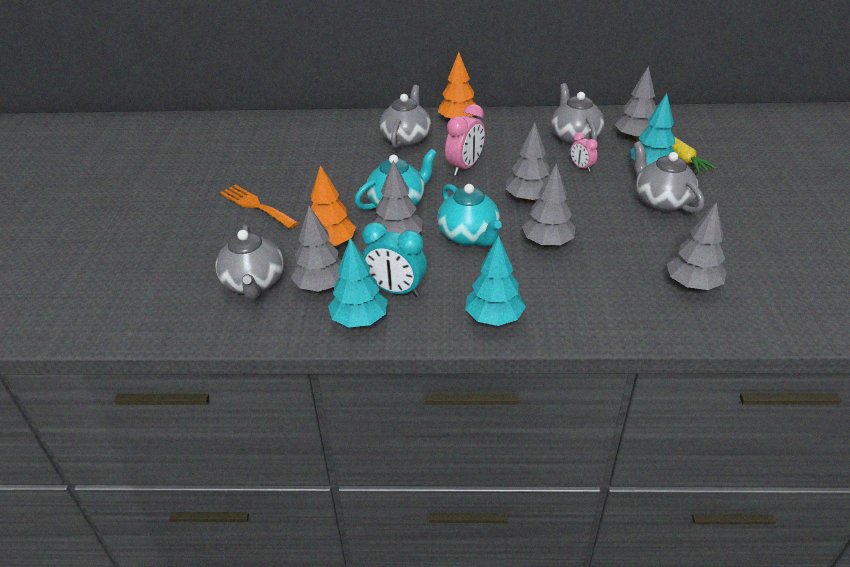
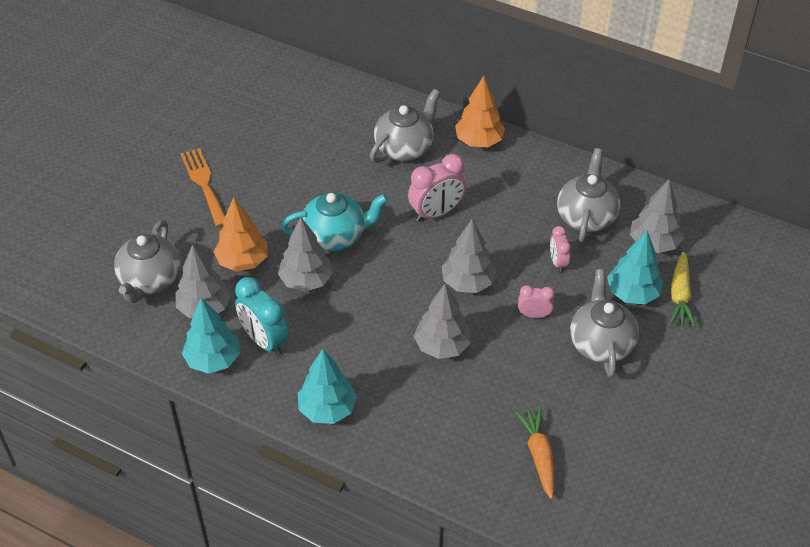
camera: 25 degrees right, 10 degrees up
(469, 236) = (374, 306): turquoise teapot -> none
(596, 201) = (534, 315): none -> pink clock
(692, 285) = (539, 455): grey tree -> orange carrot

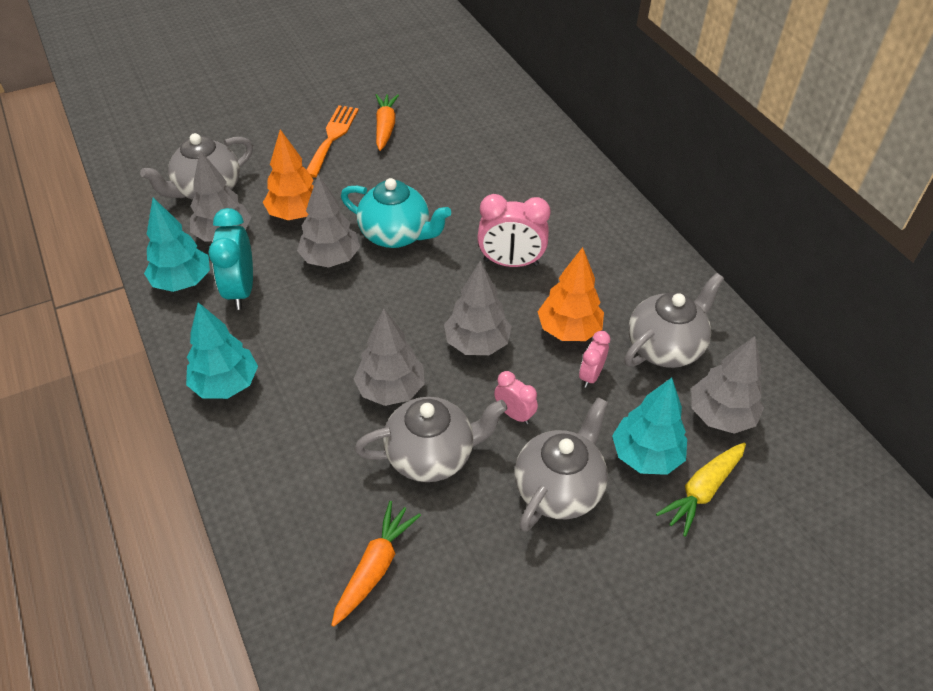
camera: 35 degrees right, 0 degrees up
(238, 153) = (385, 127): none -> orange carrot
(404, 148) = (537, 192): grey teapot -> grey teapot (431, 455)
(479, 141) = (617, 220): orange tree -> orange tree (569, 330)

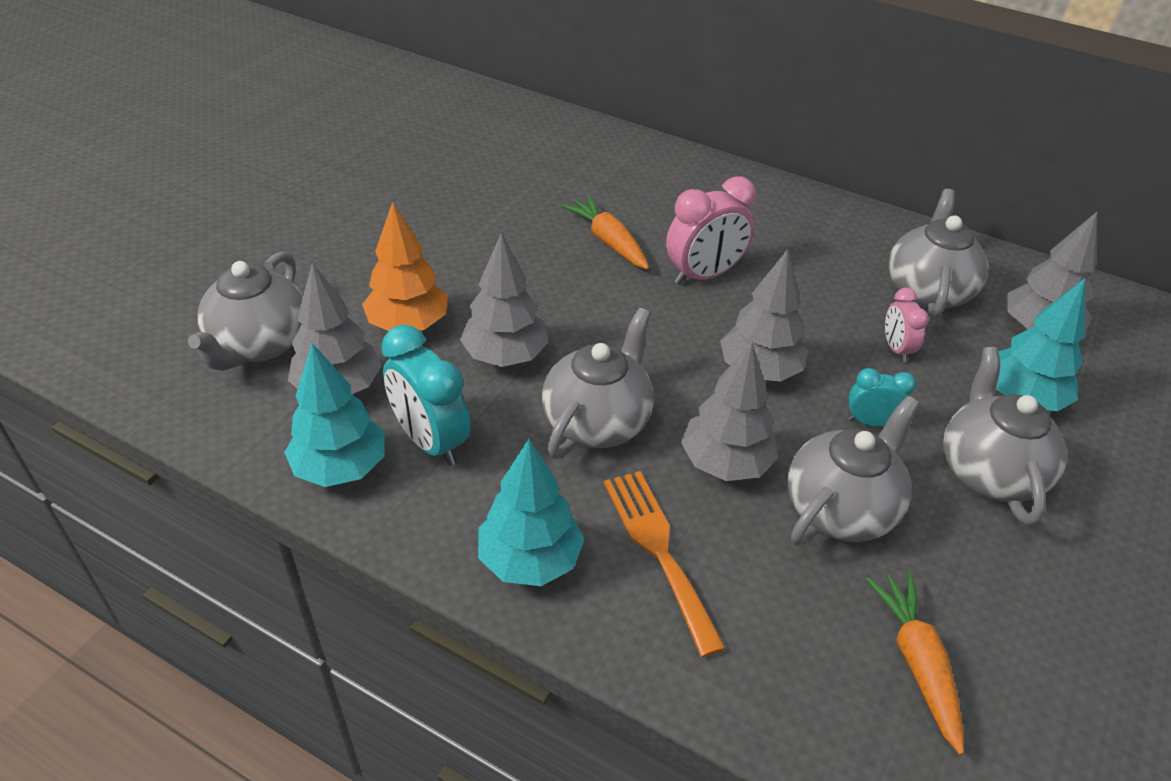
camera: 35 degrees left, 5 degrees down
(332, 137) = (364, 224): orange fork -> orange fork (659, 550)
(342, 325) = (597, 422): none -> grey teapot
(385, 127) = (417, 190): orange carrot -> orange carrot (608, 241)
(396, 235) = (553, 298): turquoise teapot -> none
(514, 414) = (871, 422): pink clock -> turquoise clock
(569, 330) = (829, 315): orange tree -> none
(702, 491) = (1098, 405): yellow carrot -> none

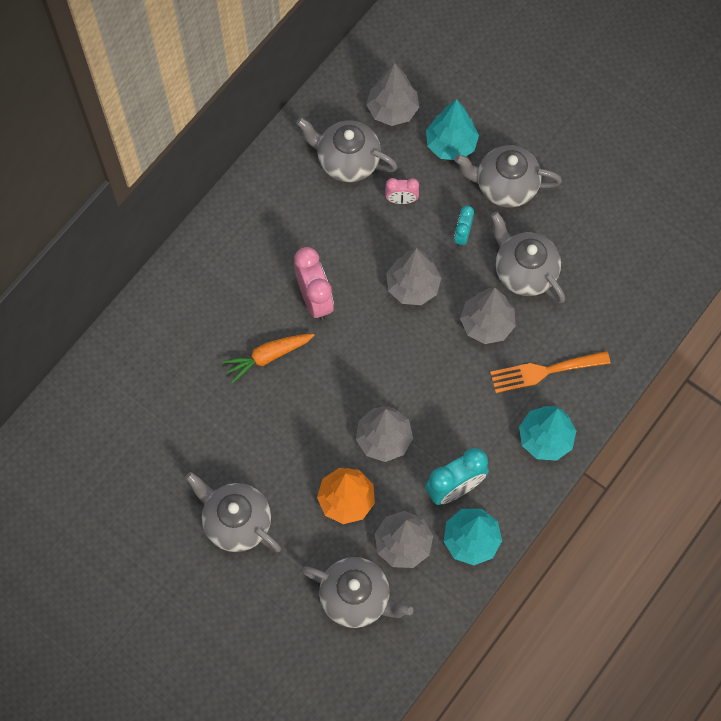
camera: 80 degrees left, 25 degrees up
(597, 422) = (447, 389): grey teapot -> grey teapot (236, 522)
(916, 662) = (618, 265): orange carrot -> none

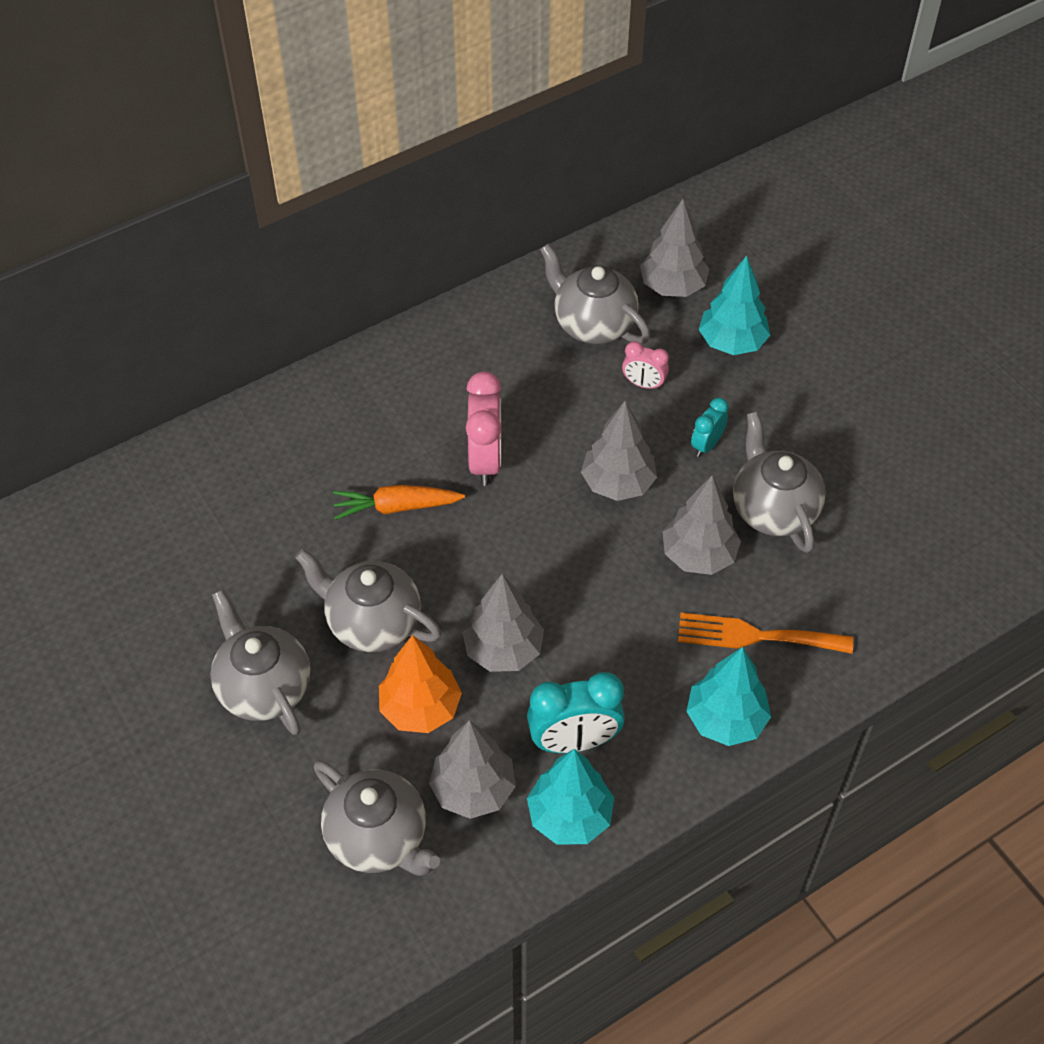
camera: 20 degrees right, 15 degrees down
(505, 186) = (785, 406): grey teapot -> grey teapot (372, 622)

